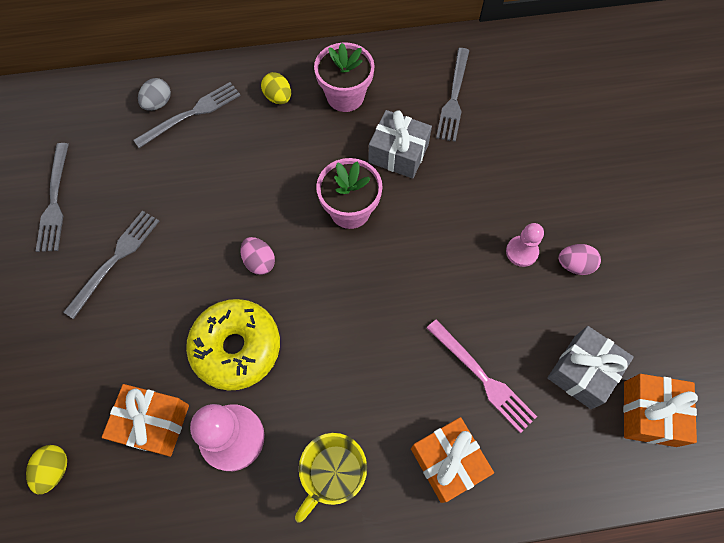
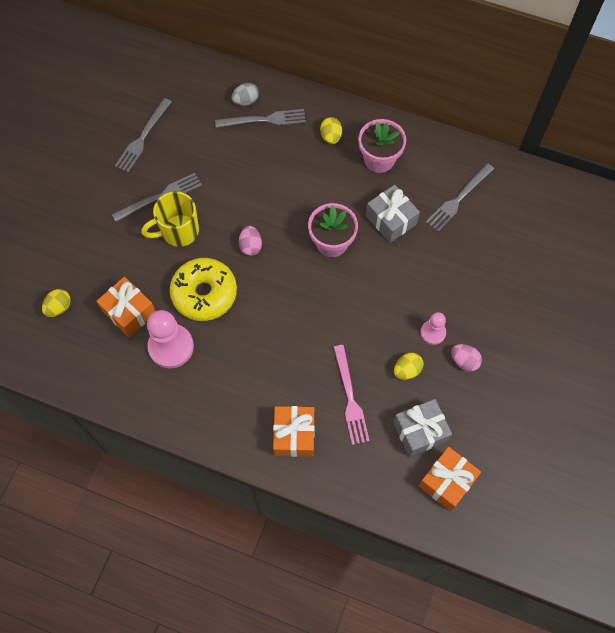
camera: 30 degrees right, 0 degrees up
(334, 475) = (219, 402): yellow mug -> yellow mug (178, 231)
(522, 309) = (407, 370): none -> yellow egg

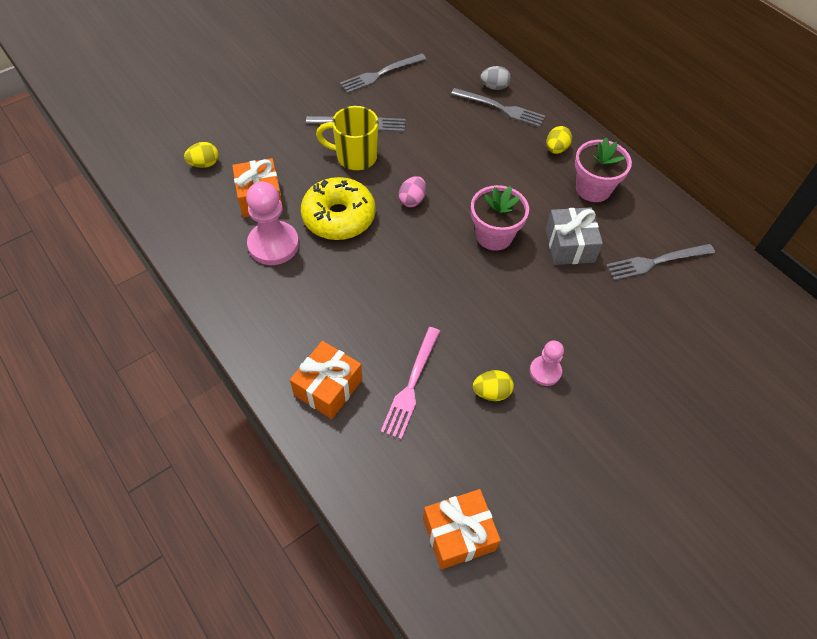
camera: 30 degrees right, 10 degrees down
(420, 431) = (464, 462): grey gift -> none
(464, 361) = (562, 419): pink egg -> none

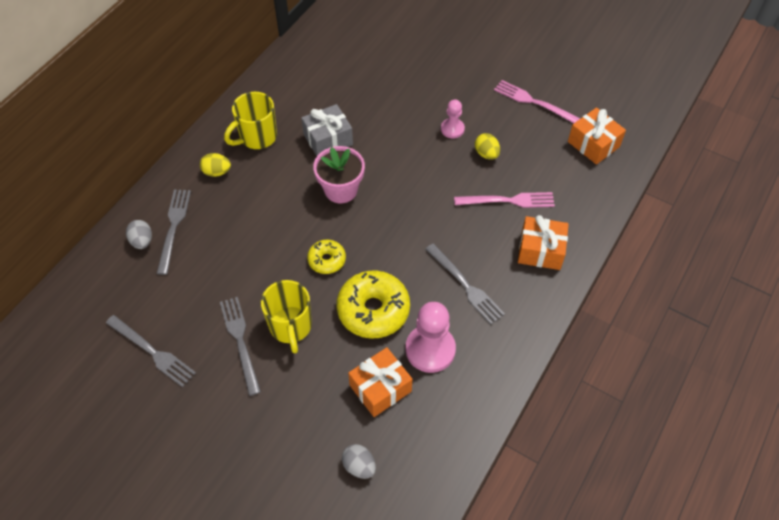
camera: 110 degrees left, 0 degrees up
(204, 164) = (359, 466): yellow egg -> grey egg
(412, 200) = (327, 260): pink egg -> yellow donut
(562, 491) = (533, 102): none -> pink fork
(593, 189) = (257, 137): pink flower pot -> yellow mug
(656, 262) = (320, 87): grey fork -> grey fork (465, 286)

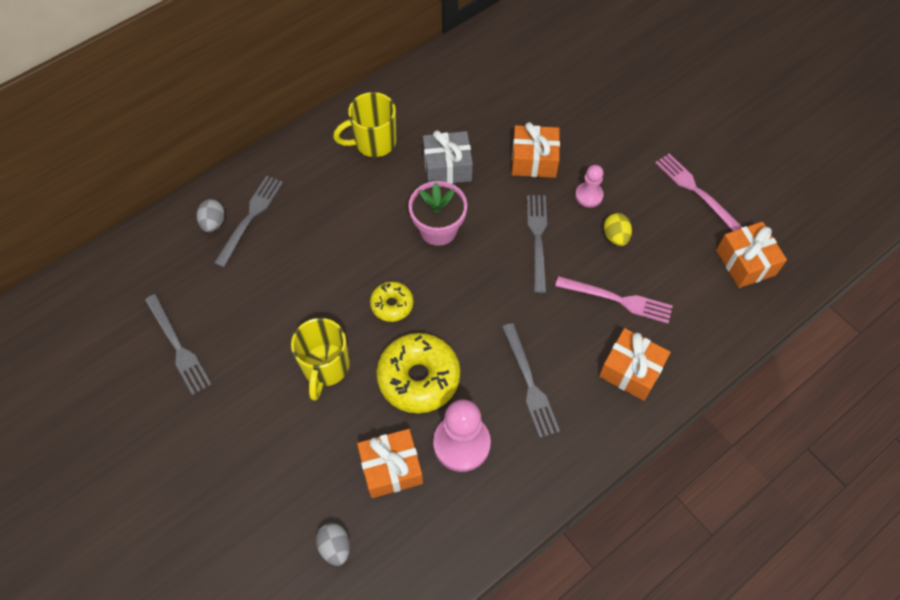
camera: 20 degrees right, 5 degrees up
(217, 172) = (317, 169): yellow egg -> none
(240, 341) = (268, 365): grey fork -> grey fork (538, 238)
(397, 114) = (534, 160): none -> orange gift

